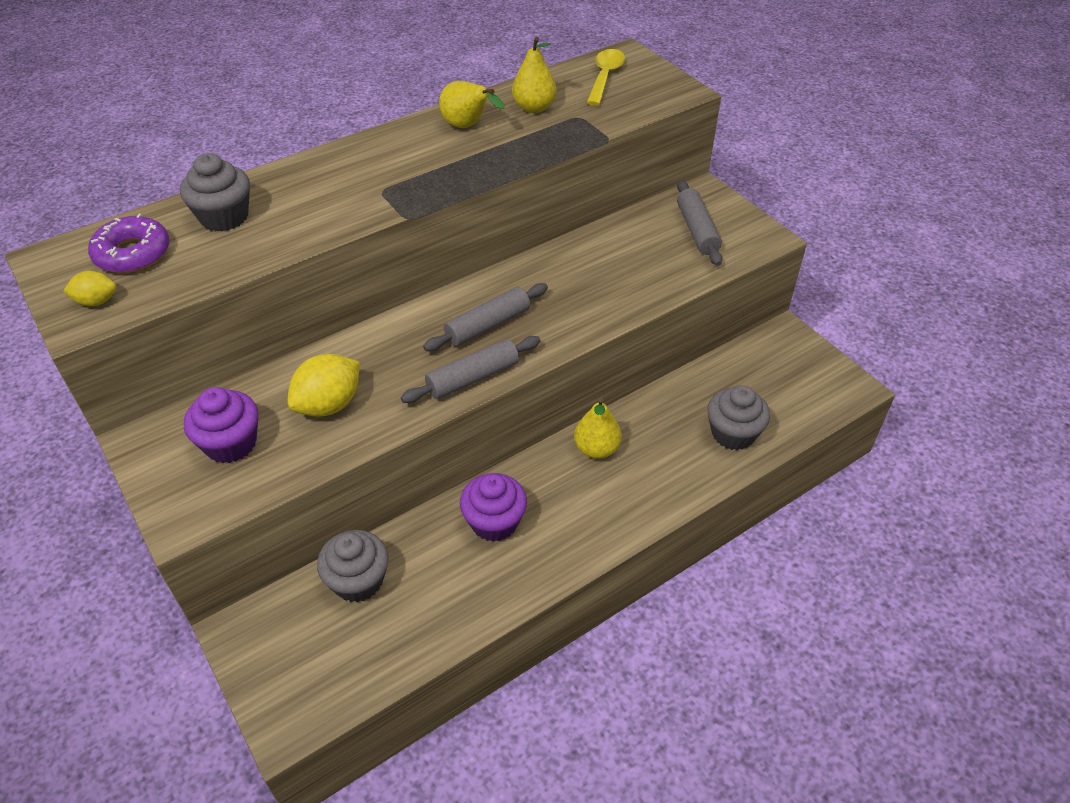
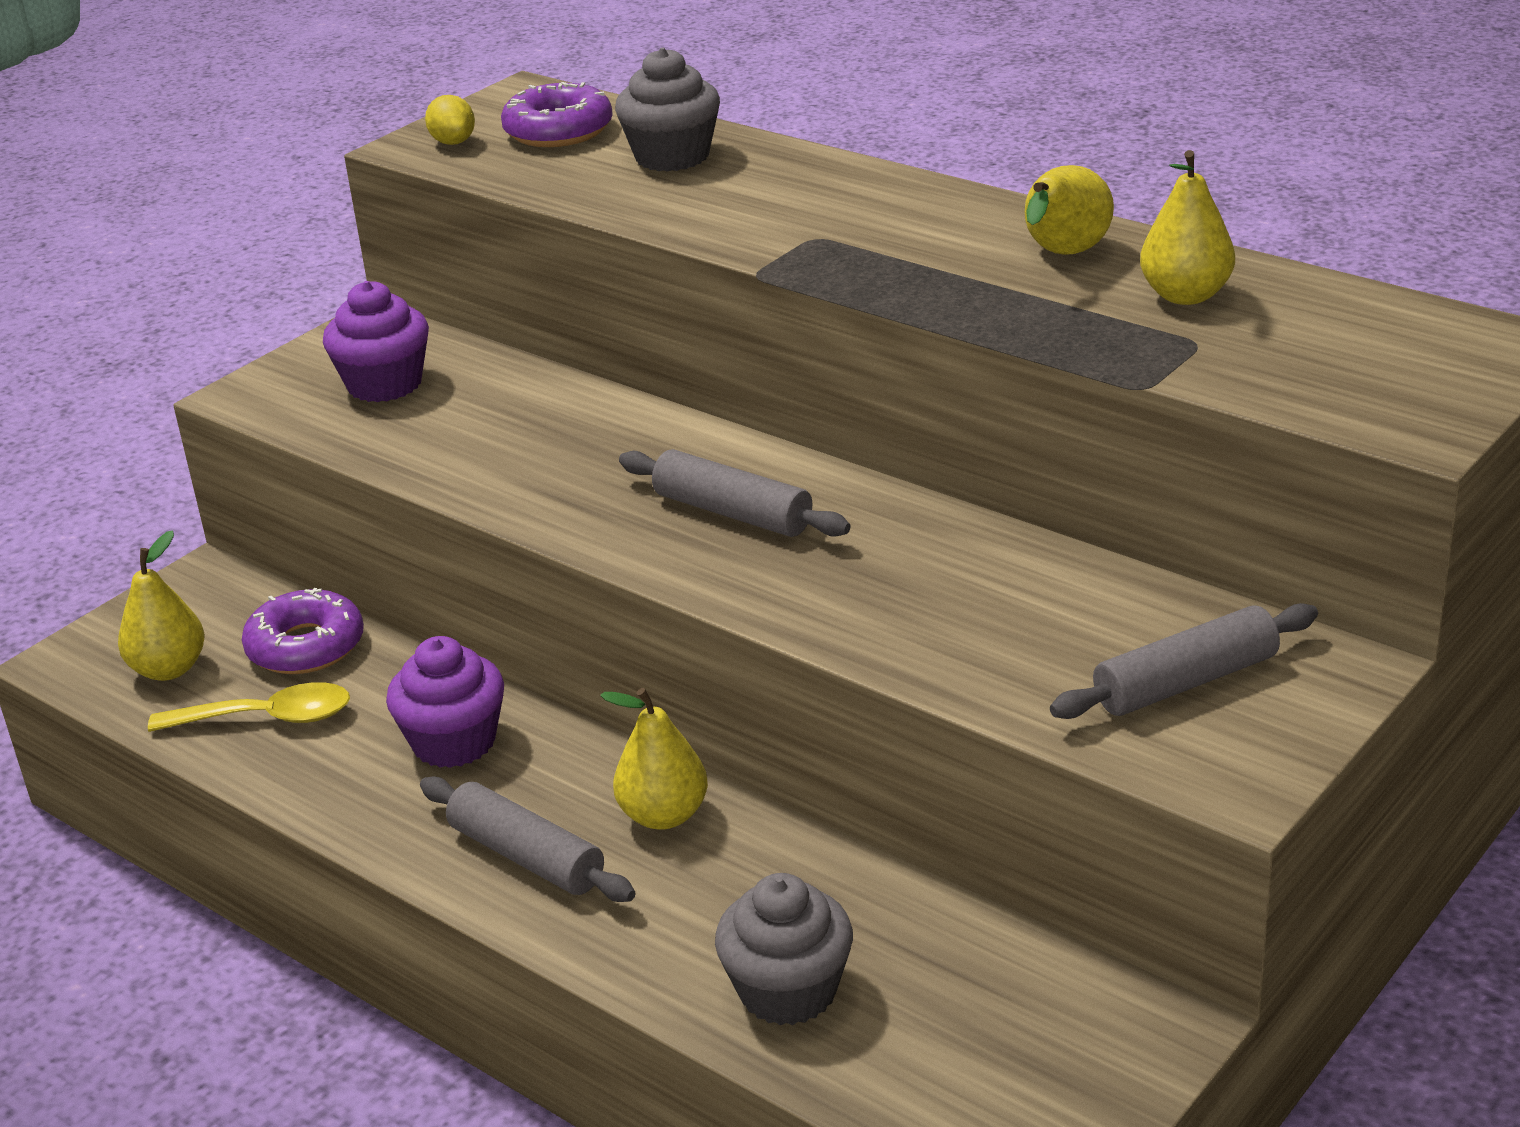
camera: 75 degrees right, 15 degrees down
(329, 404) = (486, 430): yellow lemon -> none
(336, 660) = (169, 669): none -> yellow pear
(358, 580) = (306, 646): grey cupcake -> purple donut
(473, 378) = (598, 531): grey rolling pin -> grey rolling pin (527, 857)
(605, 77) = (1381, 337): yellow spoon -> yellow spoon (267, 718)

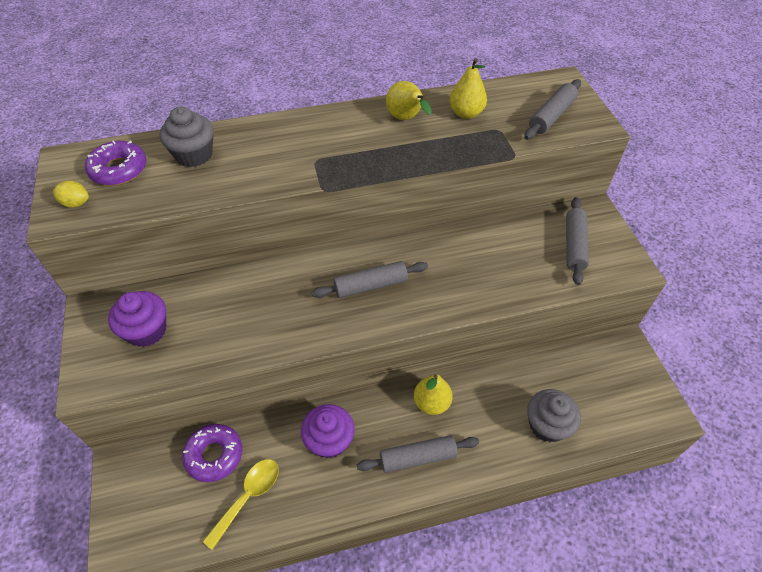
camera: 55 degrees left, 20 degrees up
(169, 669) = (172, 516): yellow pear -> none
(1348, 374) = (551, 116): none -> grey rolling pin

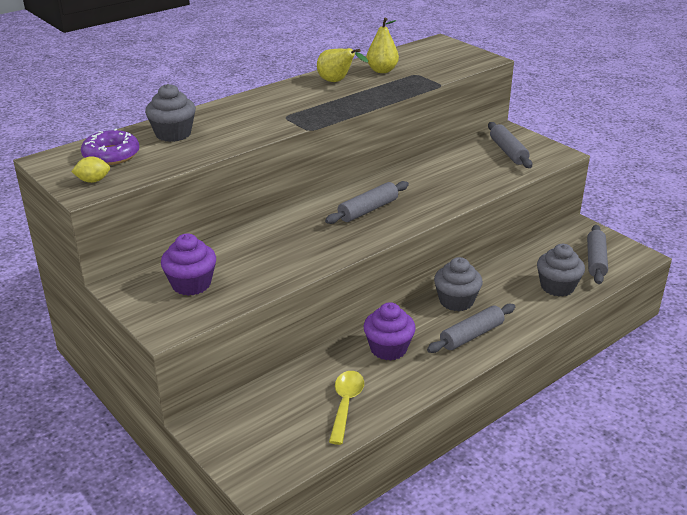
camera: 25 degrees left, 20 degrees down
(214, 455) = (291, 390): purple donut -> none
(431, 403) = (456, 301): yellow pear -> grey cupcake
(551, 116) = (448, 60): grey rolling pin -> grey rolling pin (595, 260)

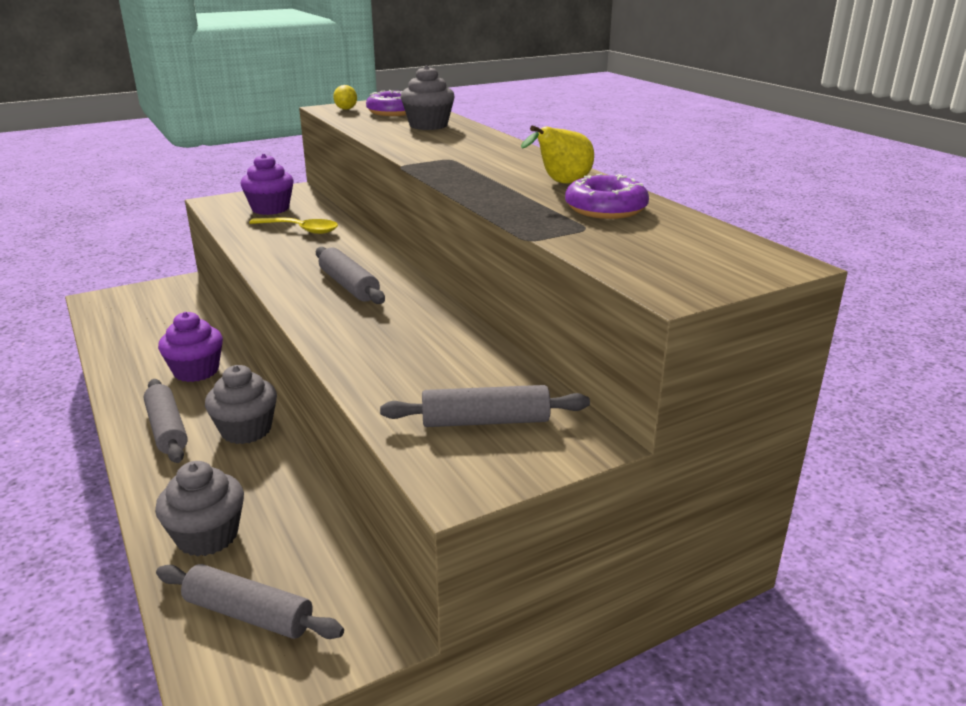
camera: 100 degrees right, 5 degrees down
(345, 404) = (137, 340): yellow spoon -> yellow spoon (301, 230)
(382, 70) = (605, 209): yellow pear -> purple donut

